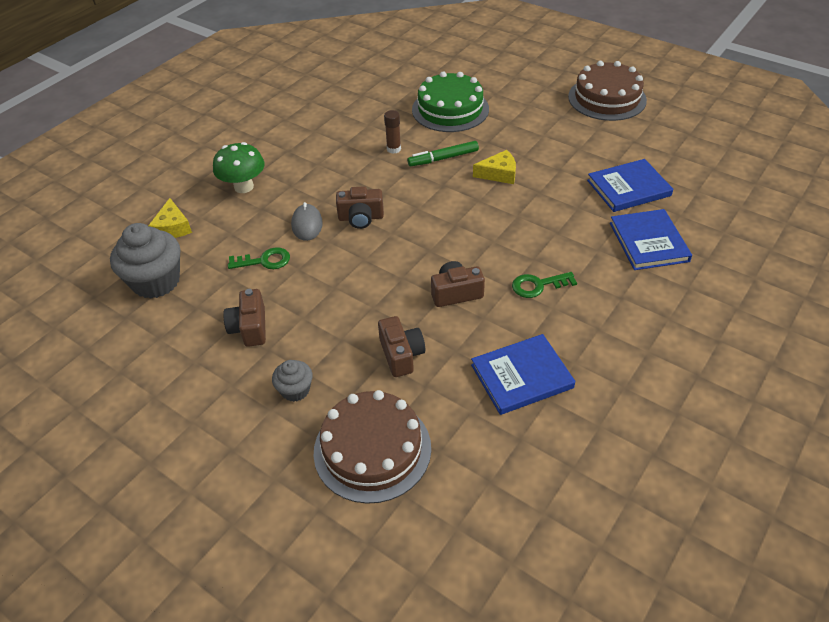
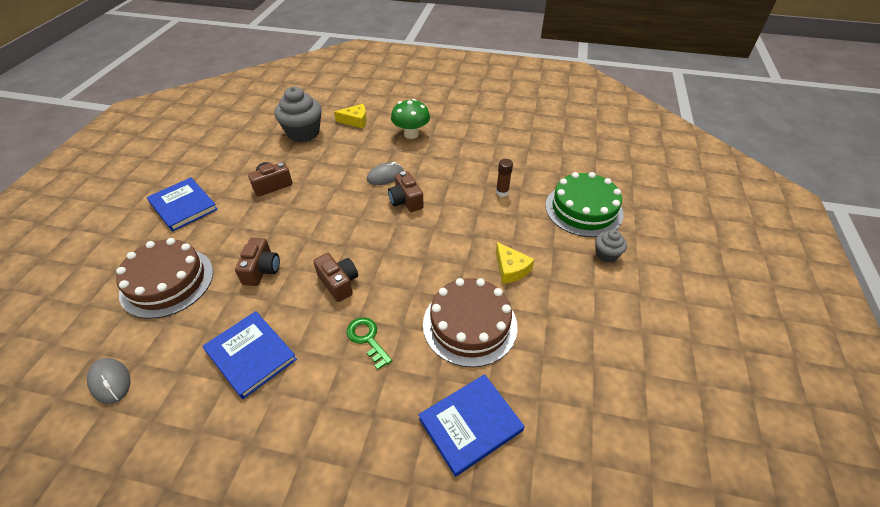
camera: 65 degrees right, 0 degrees up
(172, 227) = (355, 121): yellow cheese -> yellow cheese turned 150 degrees counterclockwise
(264, 261) = (338, 169): green key -> none
(295, 390) = (218, 225): grey cupcake -> grey cupcake (606, 254)
(401, 355) = (261, 270): brown camera -> brown camera turned 45 degrees counterclockwise
(443, 158) = (509, 225): green marker -> none
(508, 507) = (110, 381): none -> grey mouse
(607, 98) = (706, 328): brown cake -> brown cake (469, 324)
(628, 188) = (553, 385): blue book -> blue book (183, 206)

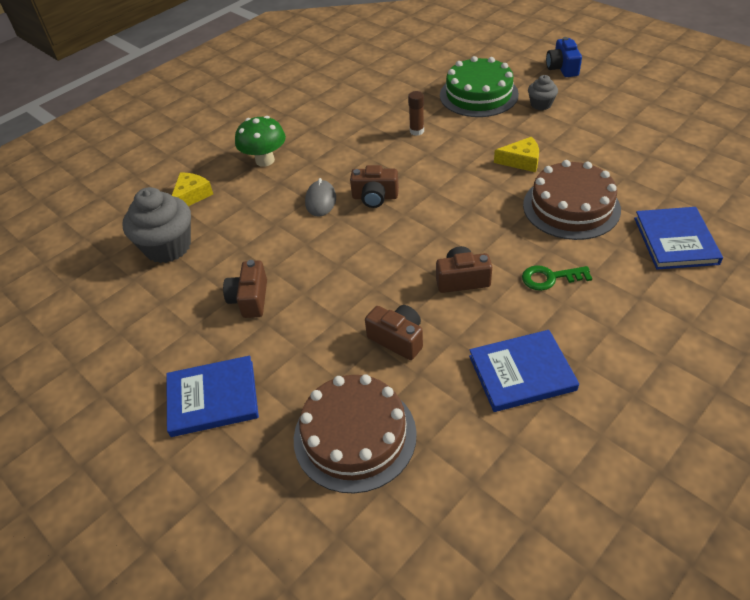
camera: 55 degrees left, 0 degrees up
(110, 381) = (491, 514): grey mouse -> none
(681, 250) = (562, 68): none -> blue camera

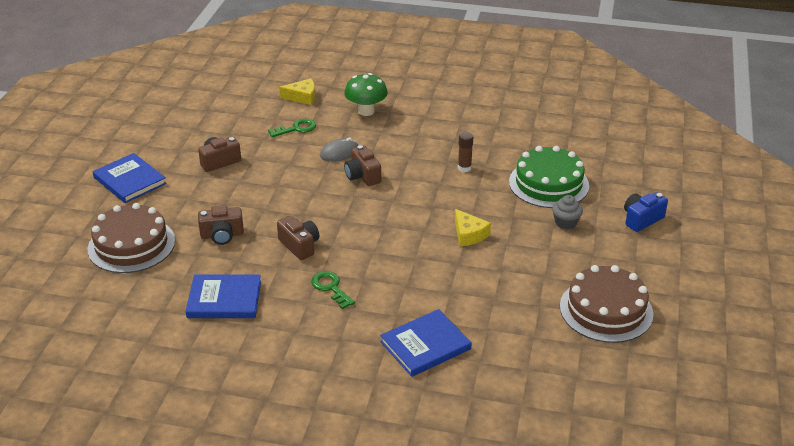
camera: 55 degrees right, 10 degrees down
(168, 247) = (245, 110): grey cupcake -> none
(246, 218) = (296, 129): none -> green key
(397, 339) = (222, 235): brown camera -> brown camera turned 75 degrees clockwise
(521, 373) = (224, 299): blue book -> blue book turned 45 degrees counterclockwise
(571, 207) = (427, 277): brown cake -> brown cake (606, 310)

